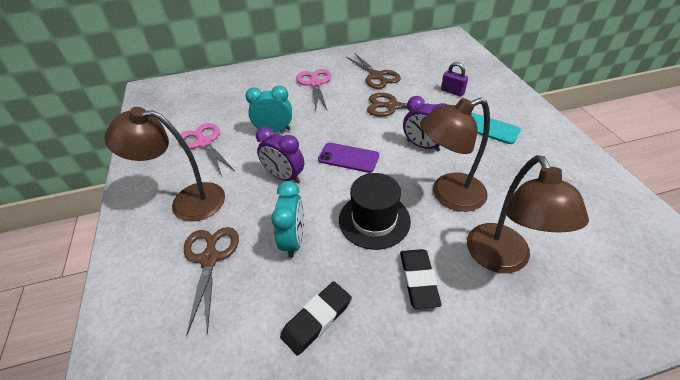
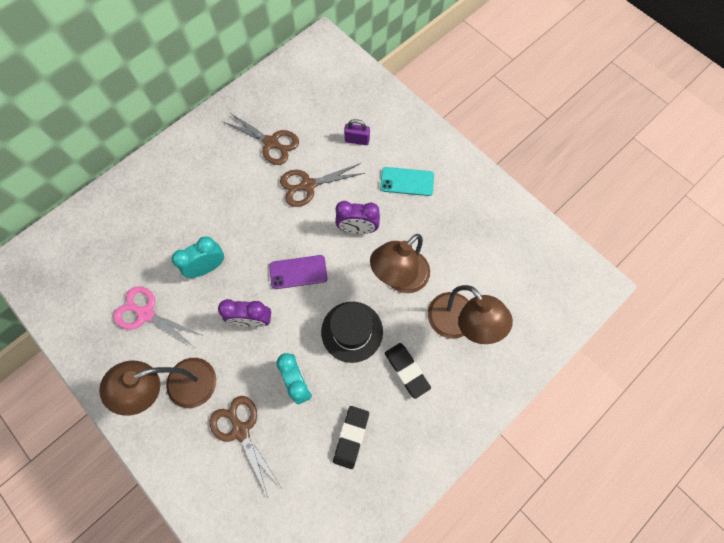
camera: 30 degrees left, 25 degrees up
(315, 84) = (211, 180): pink scissors -> none

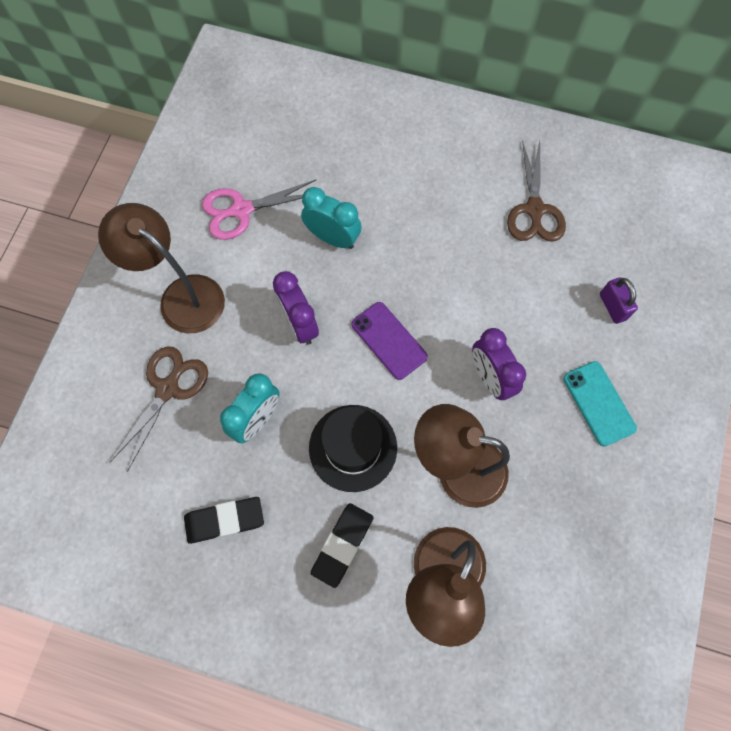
camera: 60 degrees right, 0 degrees up
(146, 314) = (242, 210): pink scissors -> pink scissors turned 105 degrees counterclockwise
(308, 185) = (508, 285): brown scissors -> none

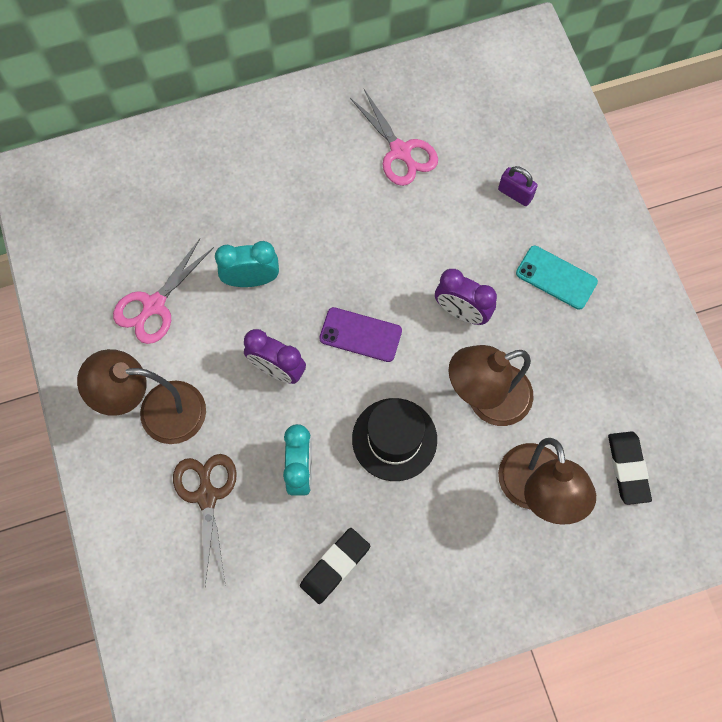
camera: 35 degrees left, 0 degrees up
(342, 545) = (441, 519): black eraser -> black eraser (628, 468)
(534, 209) = (400, 151): brown scissors -> pink scissors

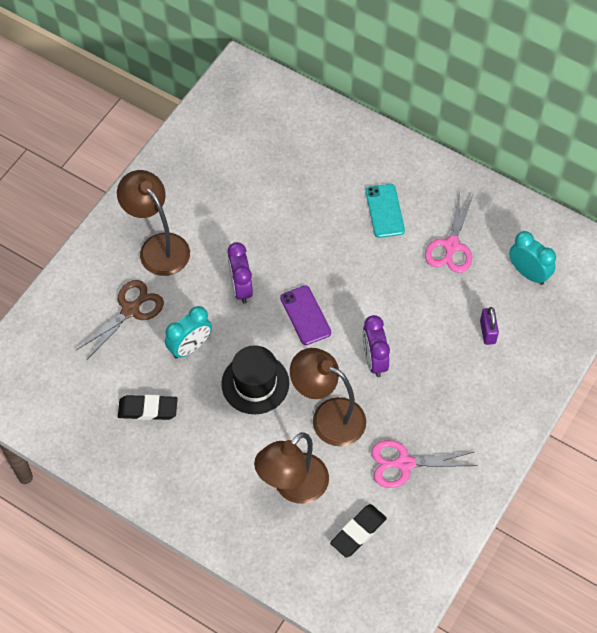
camera: 50 degrees right, 10 degrees down
(154, 305) = (221, 194): pink scissors -> pink scissors (404, 463)
(251, 279) = (285, 231): turquoise clock -> turquoise clock (528, 273)
(556, 277) = (451, 398): turquoise phone -> turquoise phone (385, 211)

